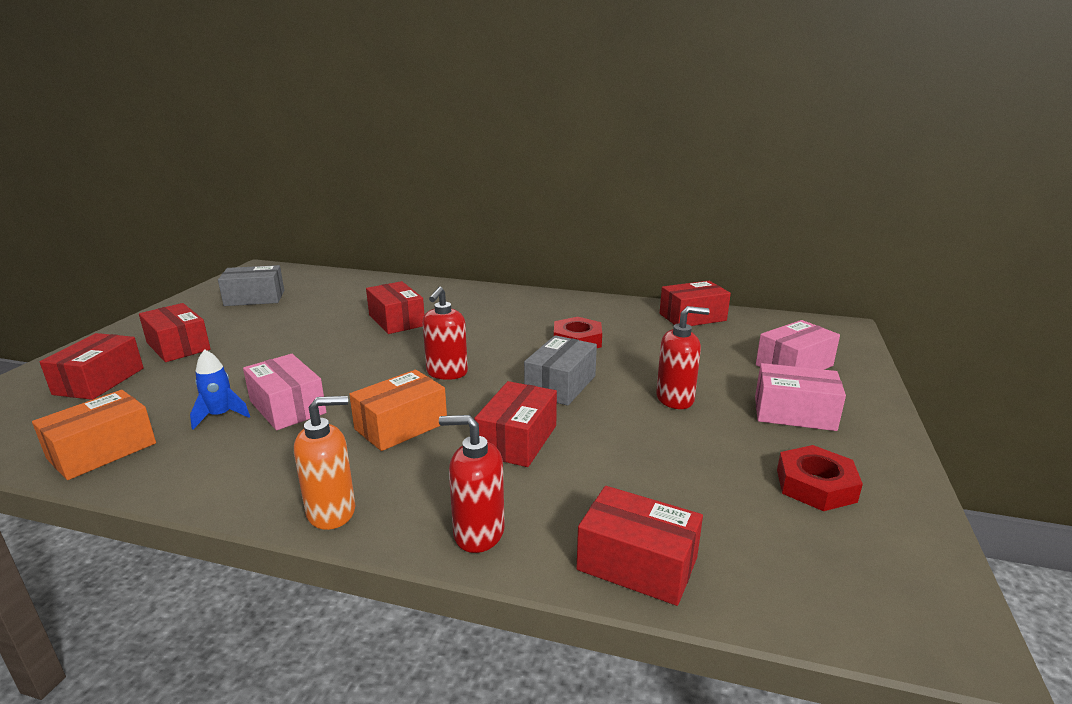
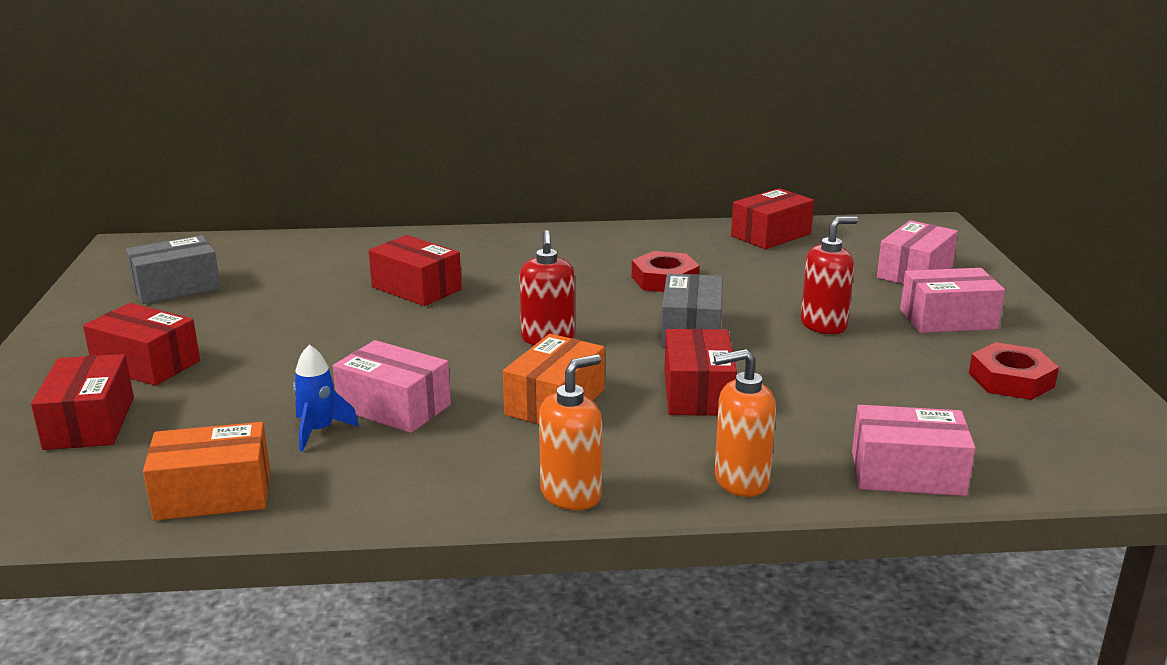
camera: 20 degrees left, 0 degrees up
(102, 451) = (213, 494): orange box -> orange box turned 60 degrees clockwise
(478, 533) = (740, 480): red soap dispenser -> orange soap dispenser
(637, 563) = (907, 473): red box -> pink box

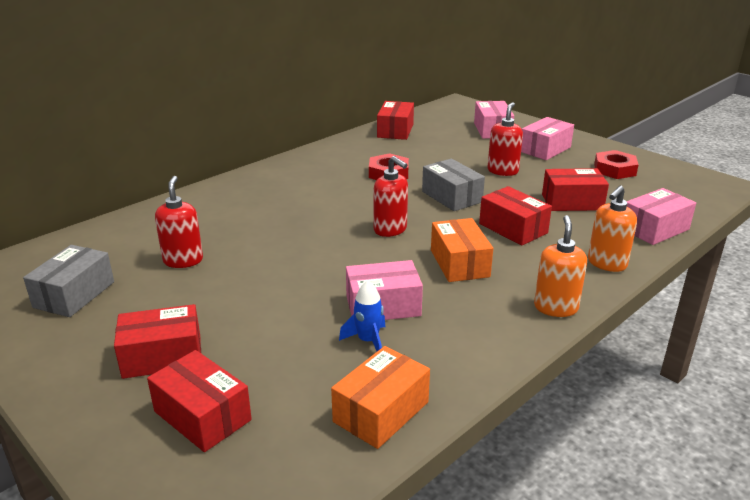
camera: 40 degrees left, 5 degrees up
(303, 292) = (183, 260): none -> red soap dispenser
(416, 288) = (257, 229): red box -> red box (572, 202)

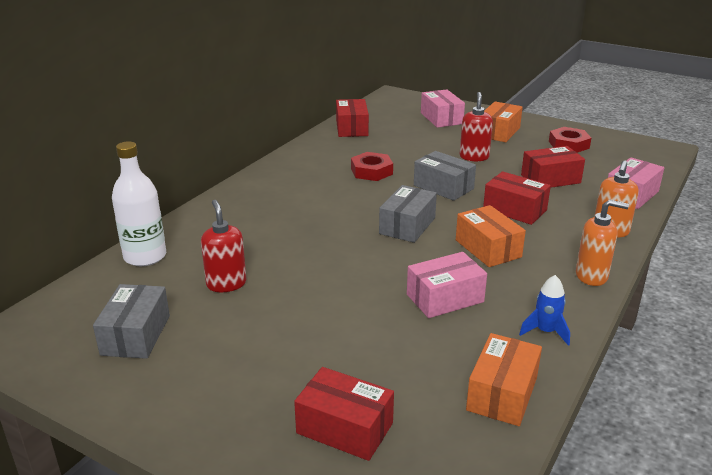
camera: 15 degrees left, 0 degrees up
(128, 225) = (145, 256): none -> white bottle
(162, 356) = (268, 380): red box -> none
(368, 341) = (451, 332): blue rocket -> blue rocket (545, 332)
(390, 230) = (407, 226): red soap dispenser -> grey box
(545, 149) = (499, 132): pink box -> orange box
(555, 307) = (592, 276): orange soap dispenser -> orange soap dispenser turned 105 degrees clockwise

